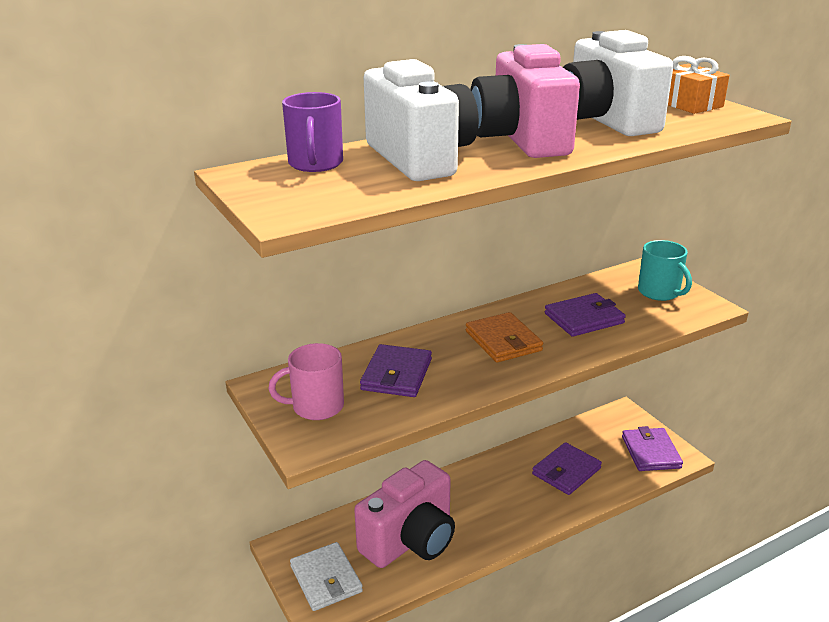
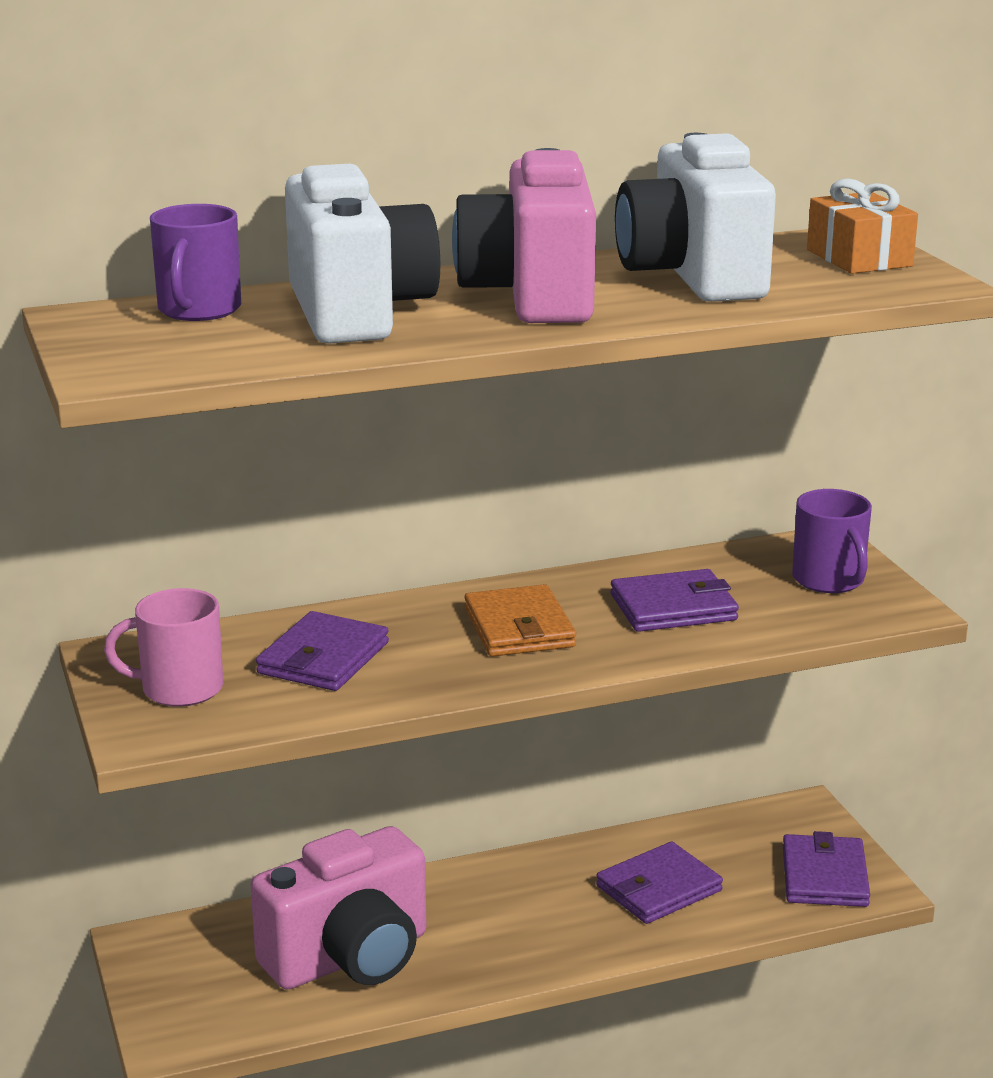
camera: 10 degrees right, 5 degrees down
(326, 579) = (193, 994): white wallet -> none
(659, 292) = (829, 580): turquoise mug -> purple mug

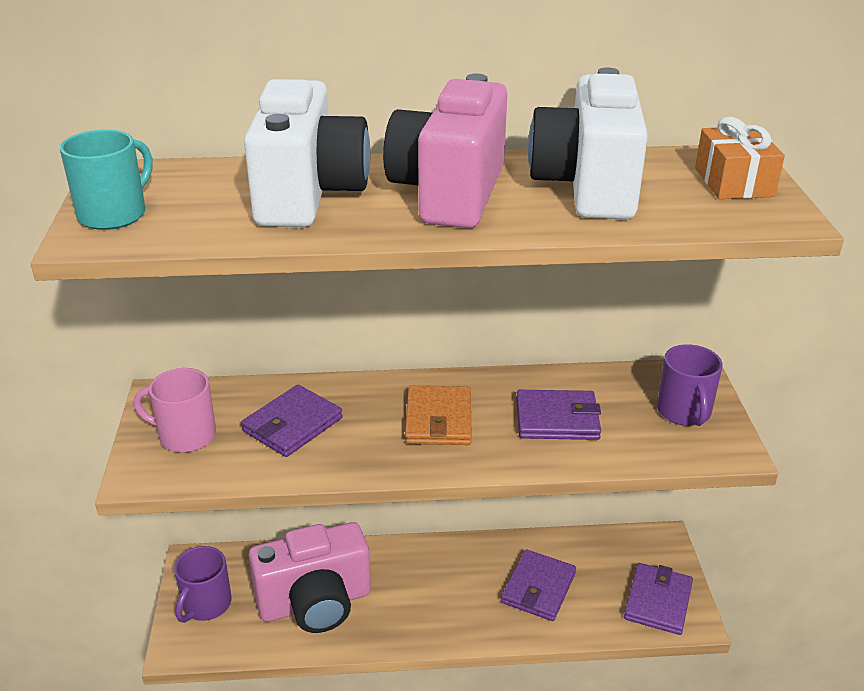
camera: 15 degrees right, 10 degrees up
(121, 351) = (114, 214): none -> turquoise mug
(198, 310) = (199, 178): purple mug -> purple mug (206, 604)
(659, 888) = (538, 588): purple wallet -> purple wallet turned 45 degrees counterclockwise

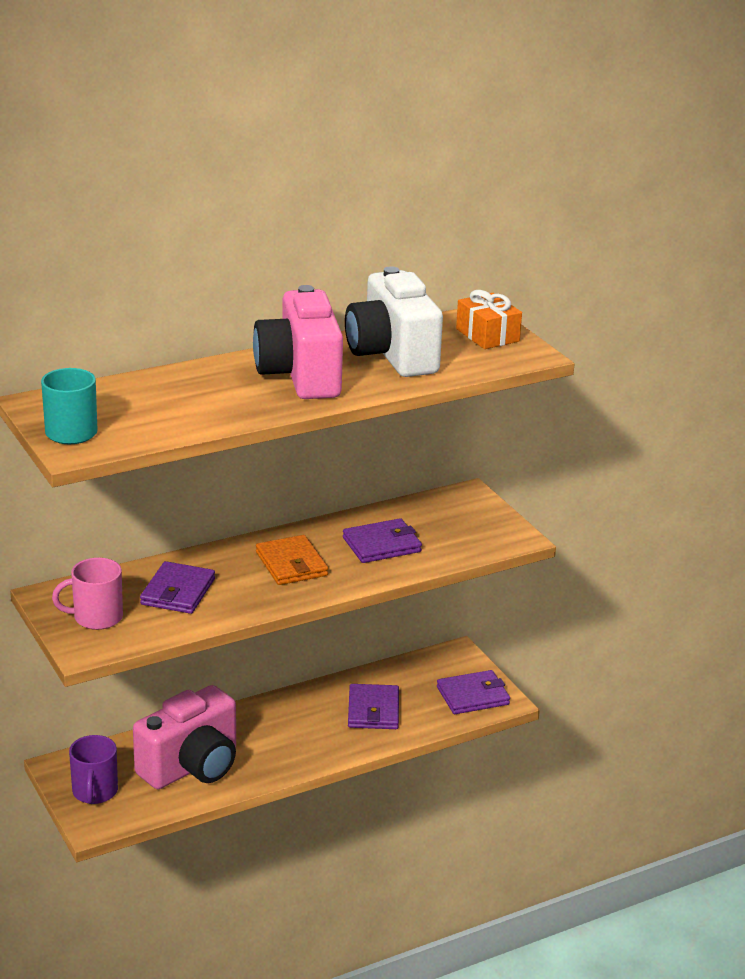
camera: 25 degrees left, 5 degrees down
(308, 195) = (201, 394): white camera -> none
(658, 601) = (473, 696): purple wallet -> purple wallet turned 75 degrees clockwise
(684, 412) = (472, 520): purple mug -> none

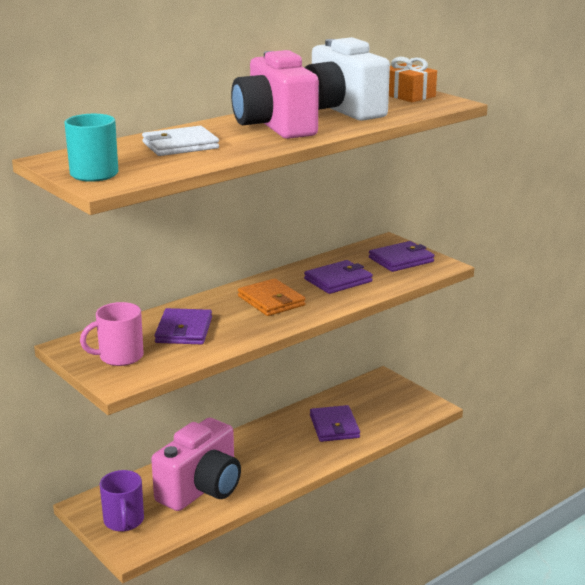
camera: 10 degrees left, 5 degrees down
(181, 396) = (180, 145): none -> white wallet
(473, 696) = (407, 406): purple wallet -> purple wallet (401, 260)

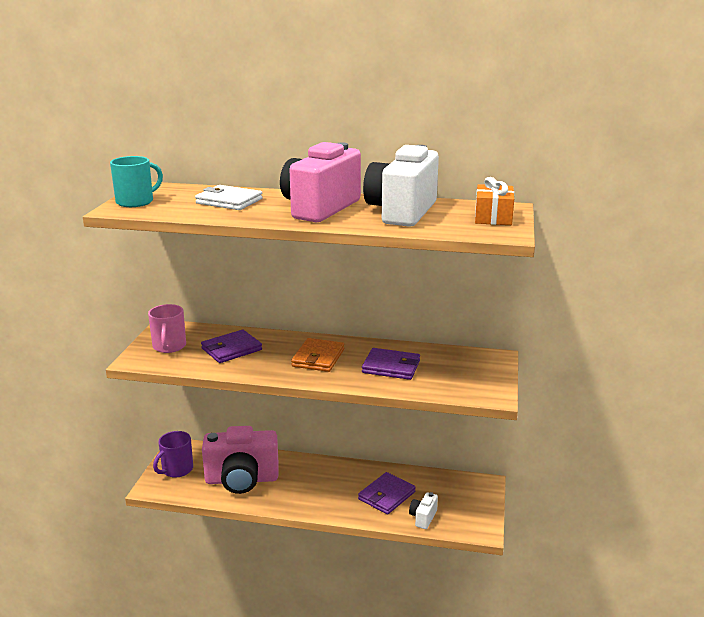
camera: 50 degrees right, 0 degrees up
(119, 357) = (169, 346): pink mug -> pink mug turned 120 degrees counterclockwise
(385, 424) = (423, 518): none -> white camera
(401, 260) = (471, 375): purple wallet -> none

